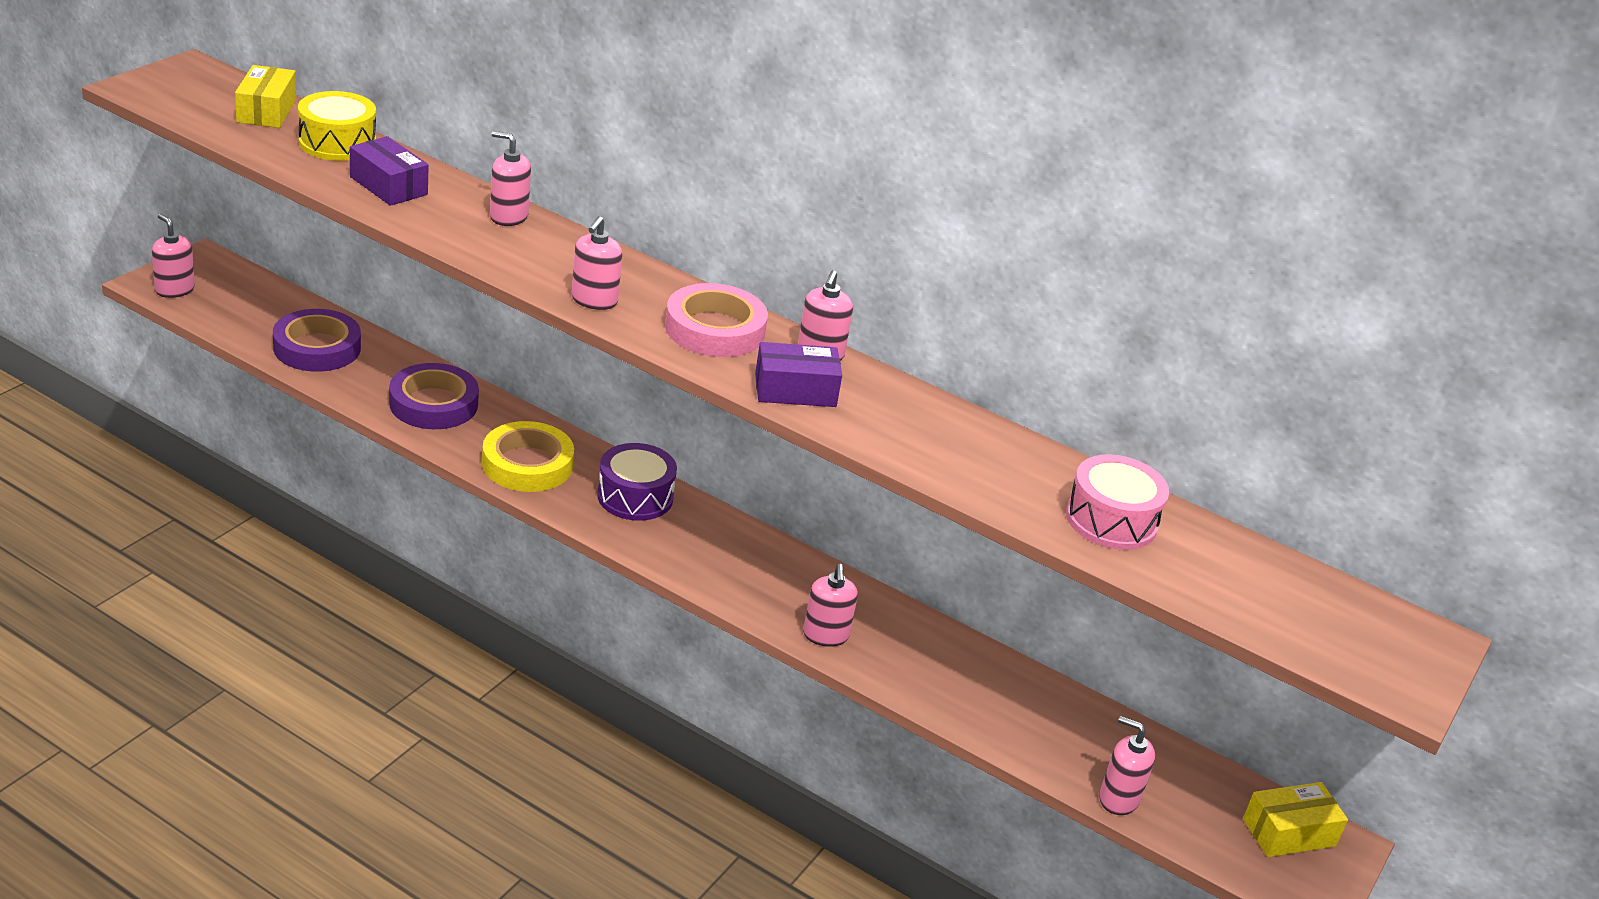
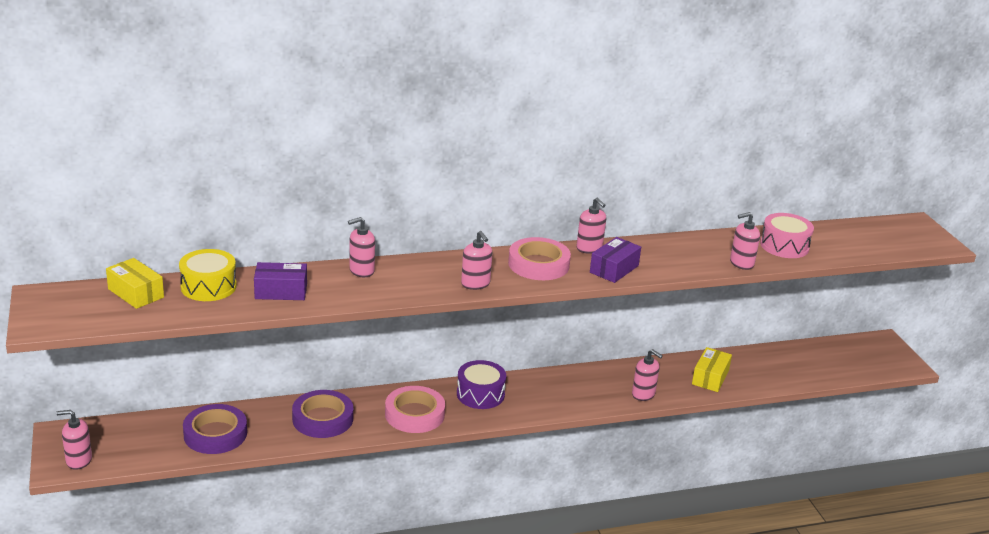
camera: 45 degrees left, 5 degrees down
(527, 464) = (414, 414): yellow tape -> pink tape
(1118, 799) = (816, 377): pink soap dispenser -> pink soap dispenser (741, 263)
(1289, 832) = (868, 348): yellow box -> yellow box (710, 377)

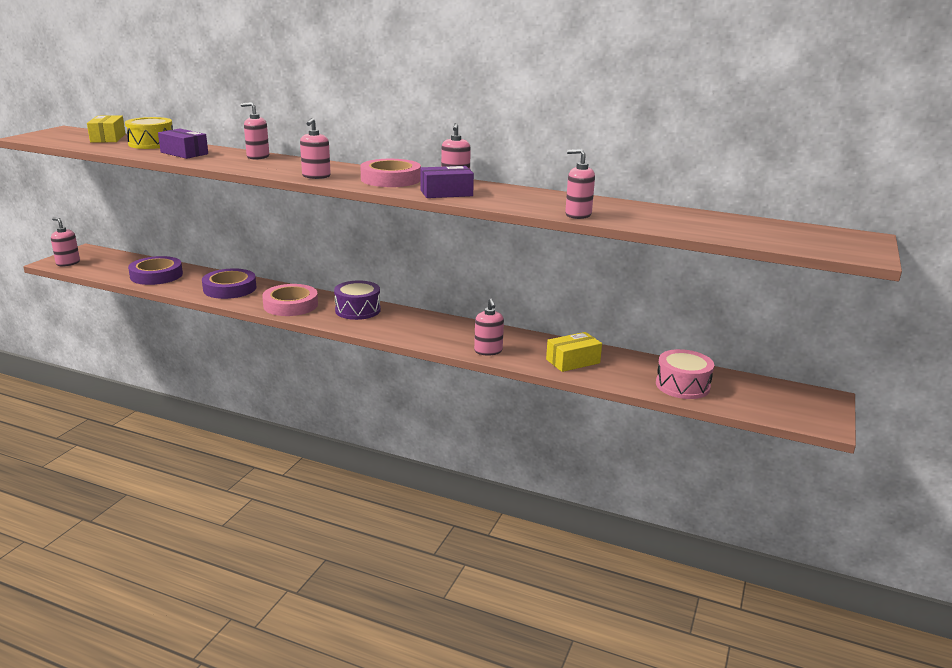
camera: 40 degrees right, 5 degrees down
(784, 246) = (653, 216): pink drum -> pink drum (682, 385)

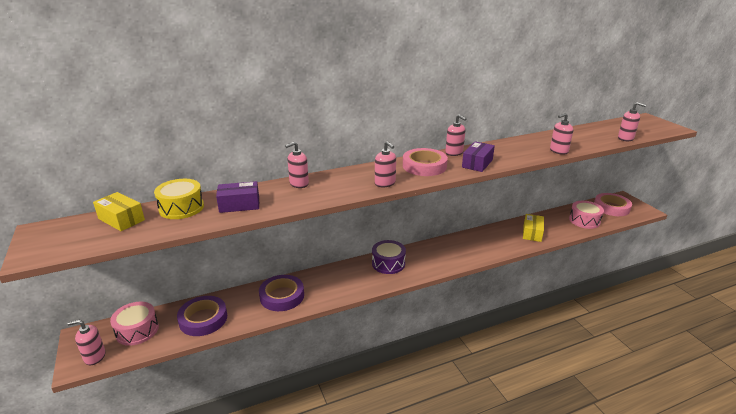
camera: 45 degrees left, 5 degrees up
(113, 262) = (137, 330): none -> pink drum
(290, 305) = (347, 284): pink tape -> pink tape (611, 207)
(488, 351) = (495, 249): pink soap dispenser -> pink soap dispenser (625, 138)

